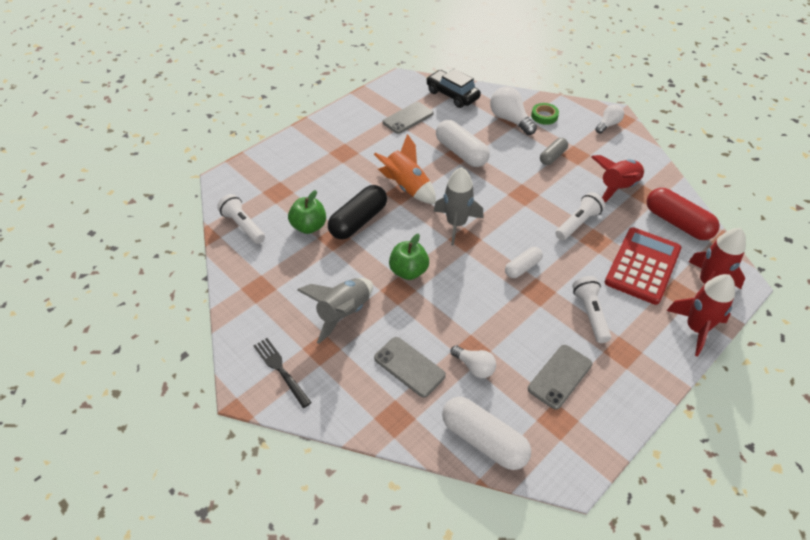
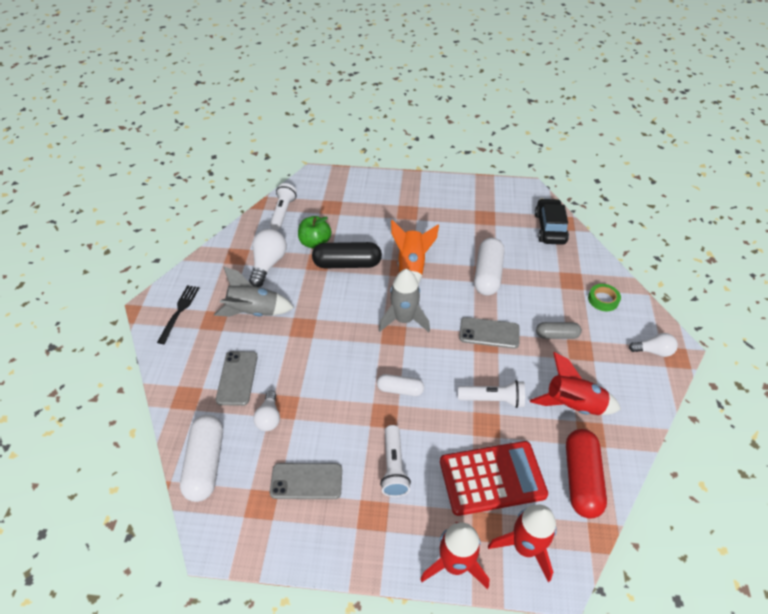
camera: 50 degrees right, 0 degrees up
(408, 118) = (488, 221): grey phone -> grey phone (489, 333)
(408, 271) = (326, 322): green apple -> none
(510, 120) = (567, 280): white light bulb -> white light bulb (268, 264)
(590, 314) = (394, 467): white flashlight -> white flashlight turned 135 degrees clockwise

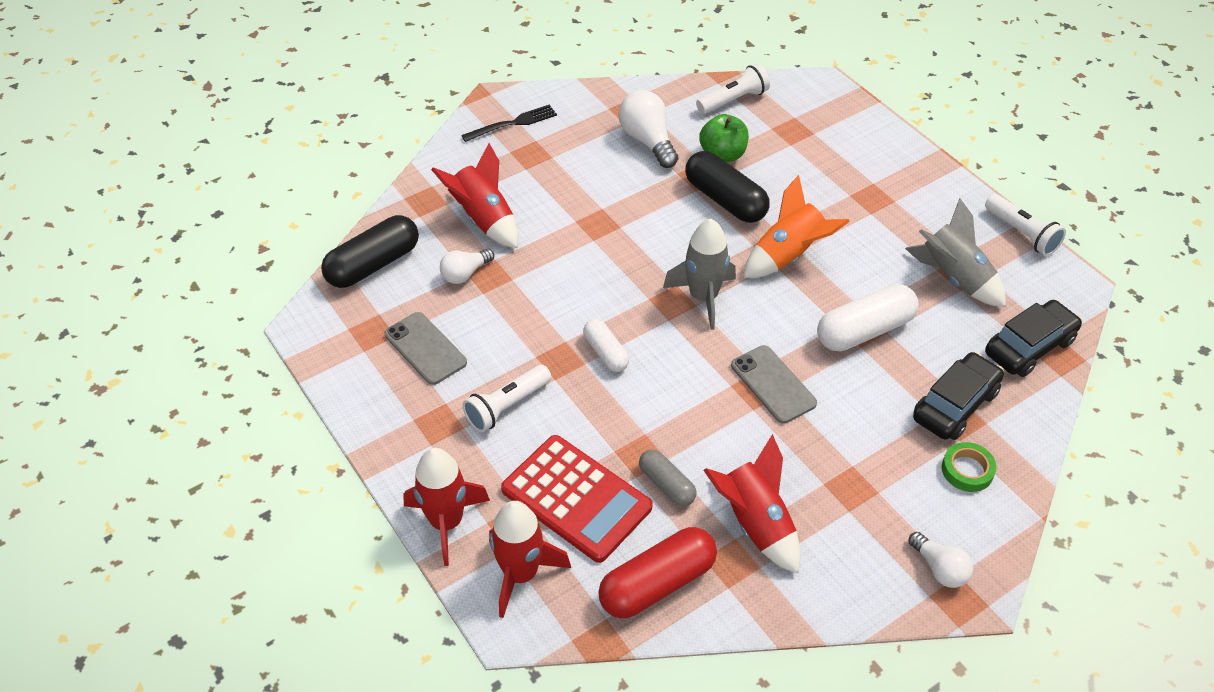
camera: 50 degrees right, 0 degrees up
(206, 464) = (373, 264): white capsule -> black capsule
(237, 378) = (484, 219): grey phone -> red rocket
(254, 312) = (574, 174): grey rocket -> grey rocket (954, 278)
(268, 264) = (648, 141): white light bulb -> white light bulb turned 90 degrees counterclockwise
(493, 399) = (680, 442): white flashlight -> white flashlight (1021, 234)
(557, 335) = (846, 452): grey capsule -> grey capsule (666, 485)
(561, 276) = (955, 405): none -> black car

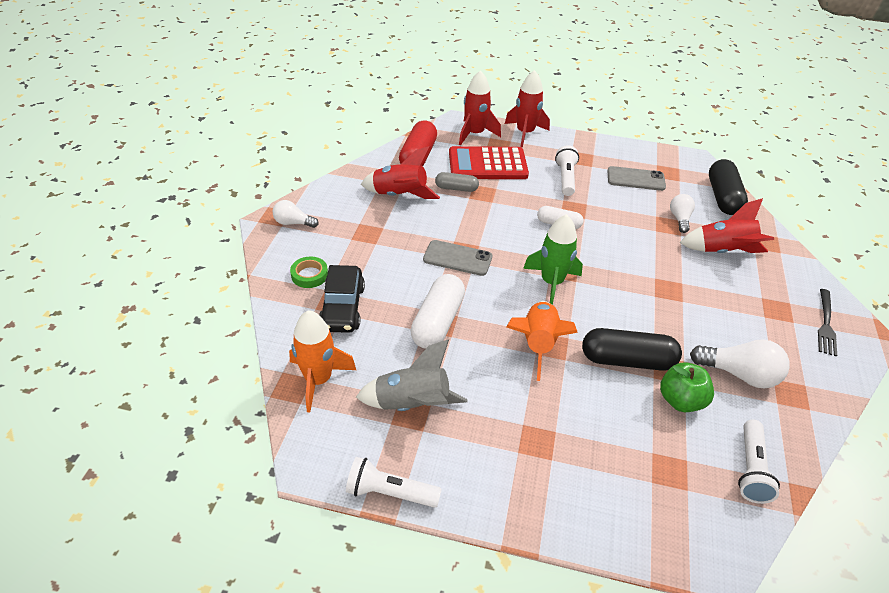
camera: 135 degrees right, 5 degrees down
(703, 297) = (551, 282): grey rocket -> green rocket
(1029, 347) = (318, 380): black car -> orange rocket

